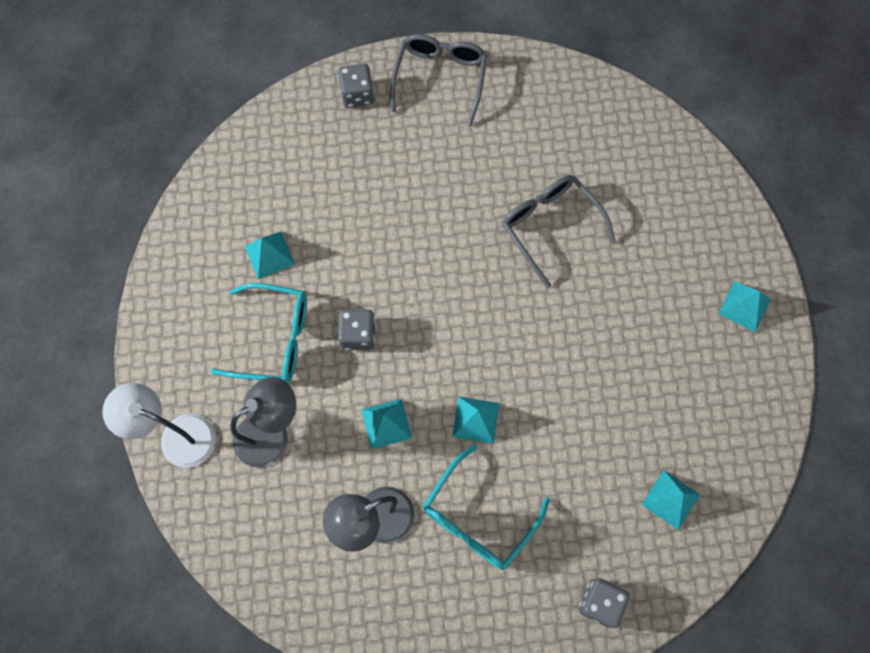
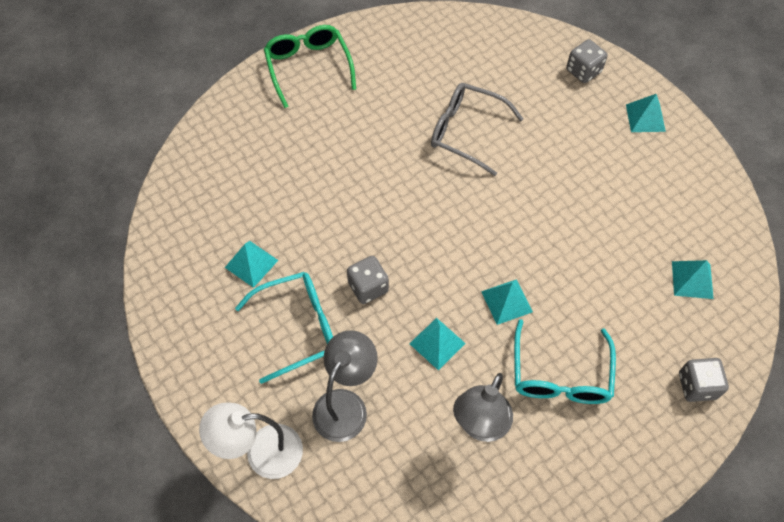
camera: 30 degrees left, 10 degrees down
(357, 95) = (248, 109): grey dice -> grey dice (583, 71)
(440, 79) = (308, 67): grey glasses -> green glasses

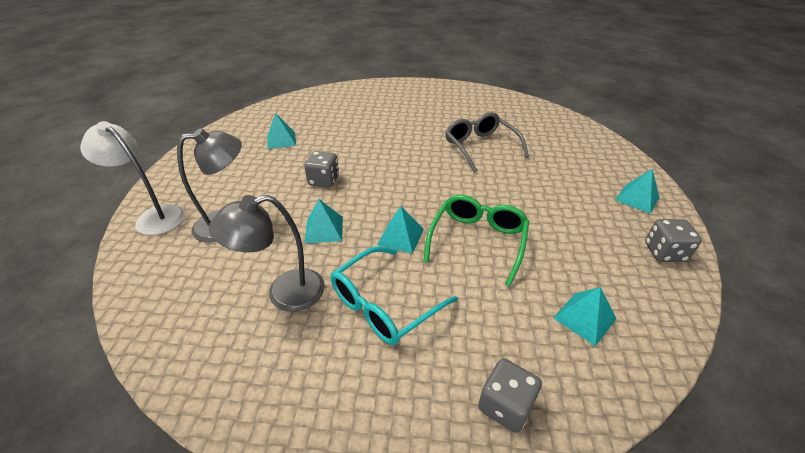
camera: 40 degrees right, 20 degrees down
(298, 327) = (261, 176): turquoise glasses -> none
(308, 67) = (419, 90): green glasses -> green glasses (477, 241)
(583, 71) = (604, 156): grey dice -> grey dice (664, 252)

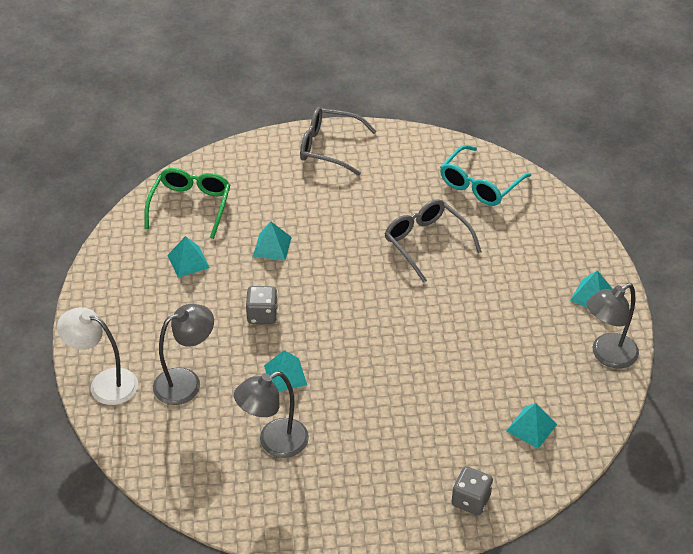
camera: 10 degrees left, 5 degrees up
(384, 304) = (364, 440): turquoise glasses -> turquoise glasses (480, 185)
(400, 236) = (362, 372): turquoise pyramid -> turquoise pyramid (272, 246)
(415, 90) = (329, 147): none -> grey glasses
(477, 241) = (436, 367): green glasses -> green glasses (190, 206)
(664, 252) = (607, 355): grey dice -> grey lamp

